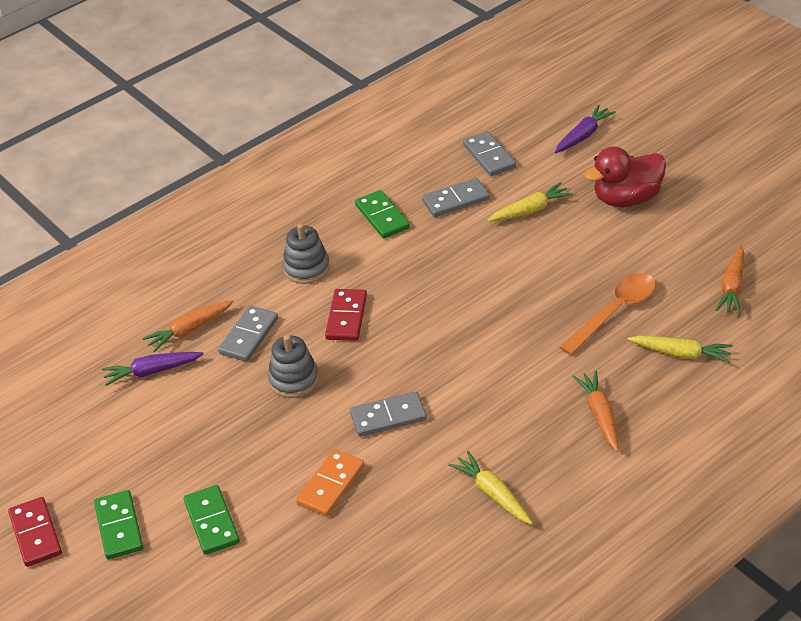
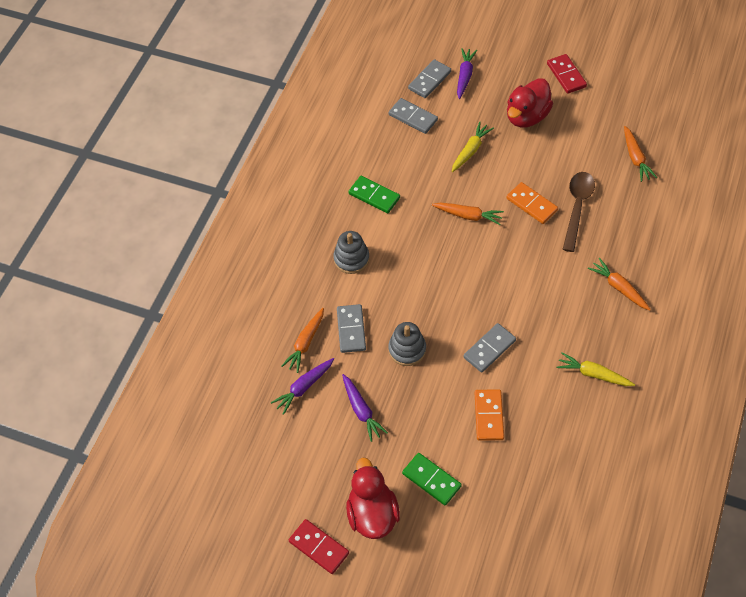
camera: 30 degrees left, 15 degrees up
(119, 527) = (372, 514): green domino -> red duck
(194, 419) = (361, 410): none -> purple carrot
(346, 317) = (407, 286): red domino -> red domino (566, 75)
(455, 200) = (415, 162): grey domino -> grey domino (429, 80)
(474, 273) = (468, 216): none -> orange carrot
(560, 289) = (531, 204): none -> orange domino
(614, 312) = (577, 207): orange spoon -> brown spoon
(681, 354) = (637, 221): yellow carrot -> none

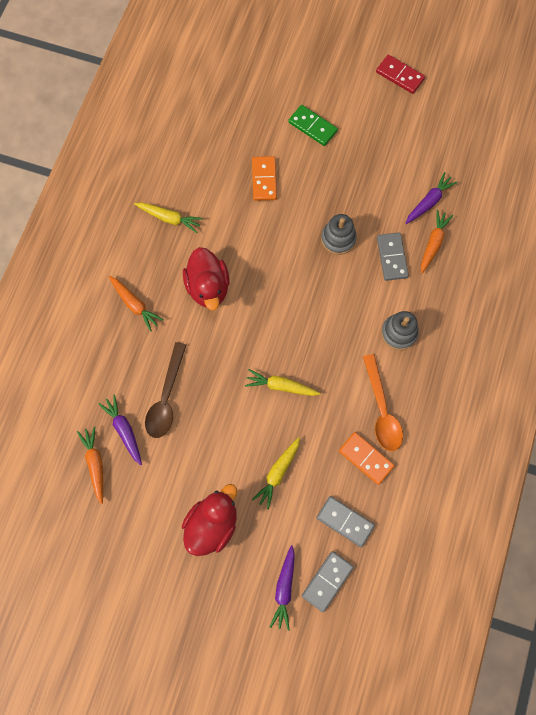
camera: 175 degrees right, 15 degrees up
(361, 410) = (375, 182): purple carrot -> purple carrot (124, 430)
(372, 514) = (359, 100): red duck -> red duck (208, 287)
(374, 196) = (381, 410): green domino -> orange spoon
(468, 216) = (281, 386): orange carrot -> yellow carrot
(489, 349) = (262, 240): grey domino -> none
(531, 204) = (214, 401): orange domino -> orange domino (365, 458)
(566, 75) = (160, 591): red domino -> none

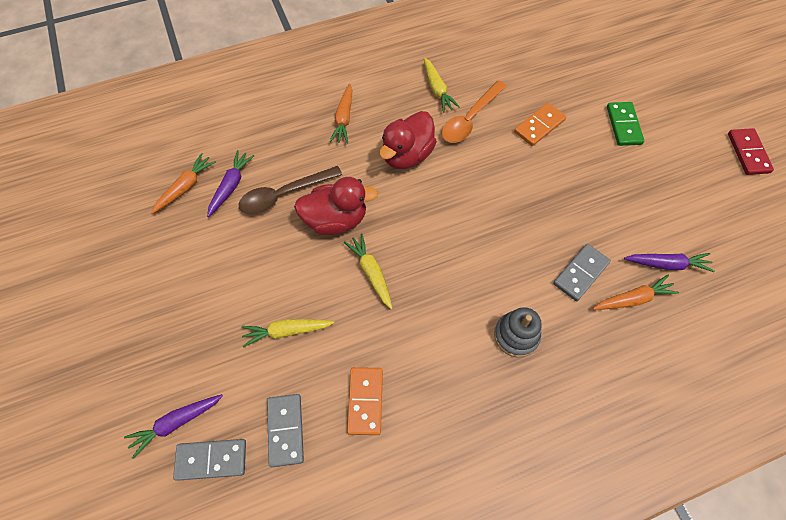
camera: 50 degrees right, 10 degrees down
(212, 524) = (196, 312): red duck -> red duck (336, 220)
(338, 239) = (549, 217): grey stacking toy -> none
(381, 410) = (426, 379): orange spoon -> orange spoon (470, 119)

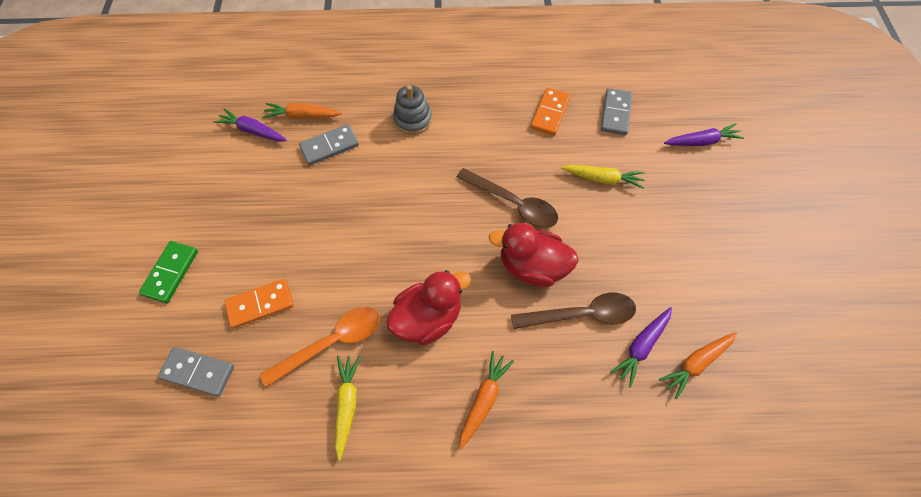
camera: 160 degrees left, 0 degrees up
(211, 460) = (674, 112): grey domino -> grey domino (198, 372)
(371, 273) = (513, 203): yellow carrot -> brown spoon
(748, 153) = (82, 199): red domino -> none

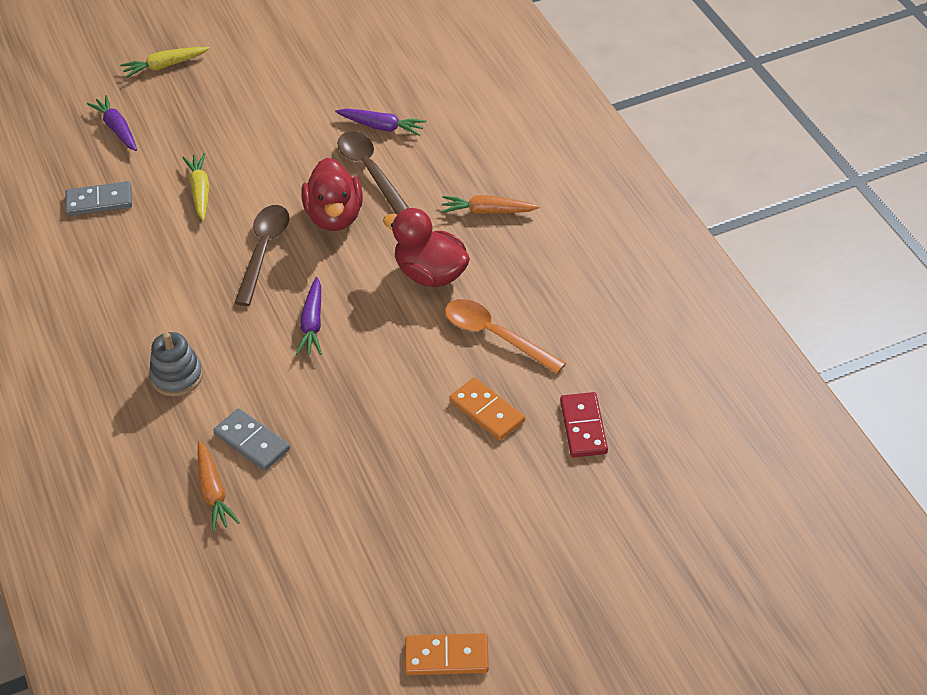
camera: 110 degrees left, 15 degrees down
(170, 272) = (494, 512): green domino -> none
(198, 372) = (583, 427): grey domino -> red domino
(253, 131) = (260, 534): purple carrot -> purple carrot (312, 323)
(347, 404) = (546, 301): yellow carrot -> yellow carrot (165, 66)
(550, 113) = (119, 255): orange domino -> orange domino (446, 656)
(696, 363) = (380, 92): orange carrot -> none

